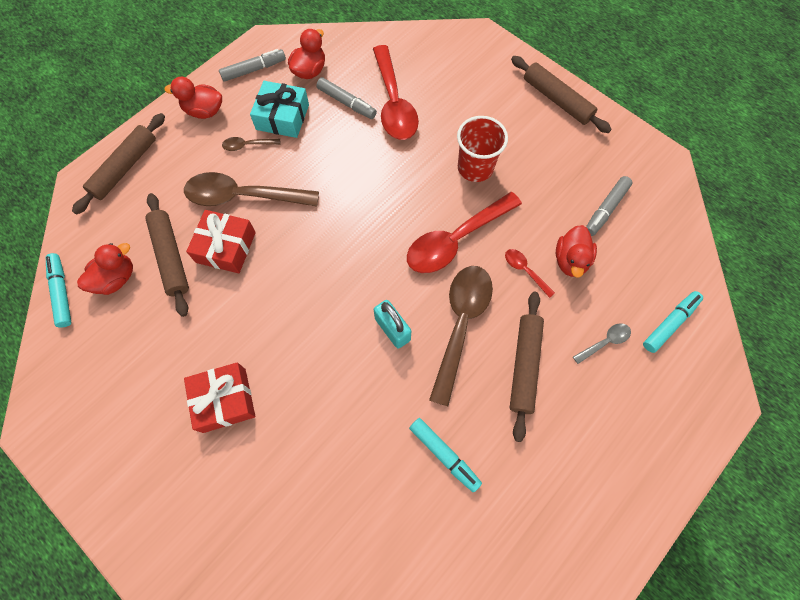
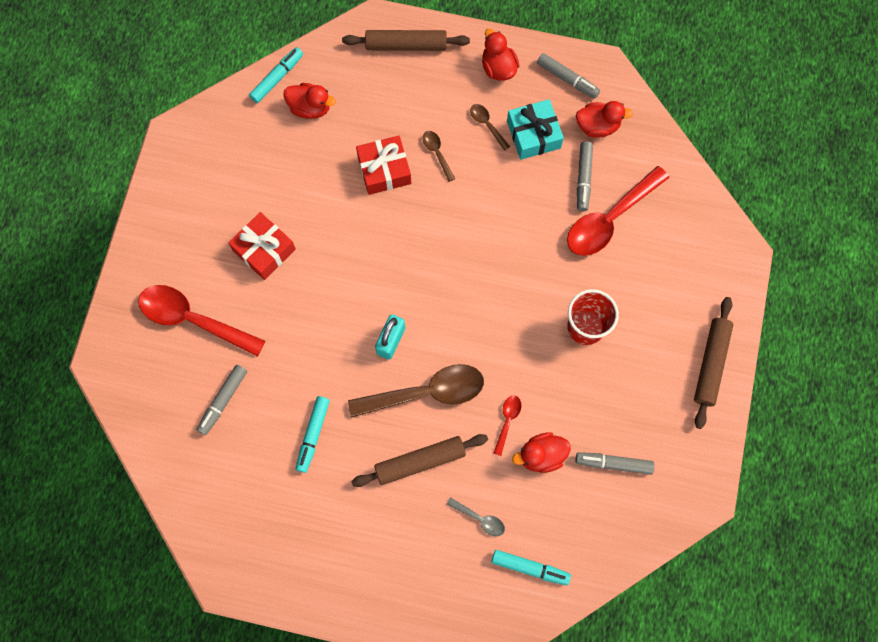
camera: 60 degrees right, 5 degrees up
(171, 257) = (351, 135): brown rolling pin -> none
(243, 196) = (437, 153): brown spoon -> brown spoon, size x0.45
(355, 532) = (223, 401): none -> grey marker
(456, 240) = (502, 348): red spoon -> red spoon (193, 319)

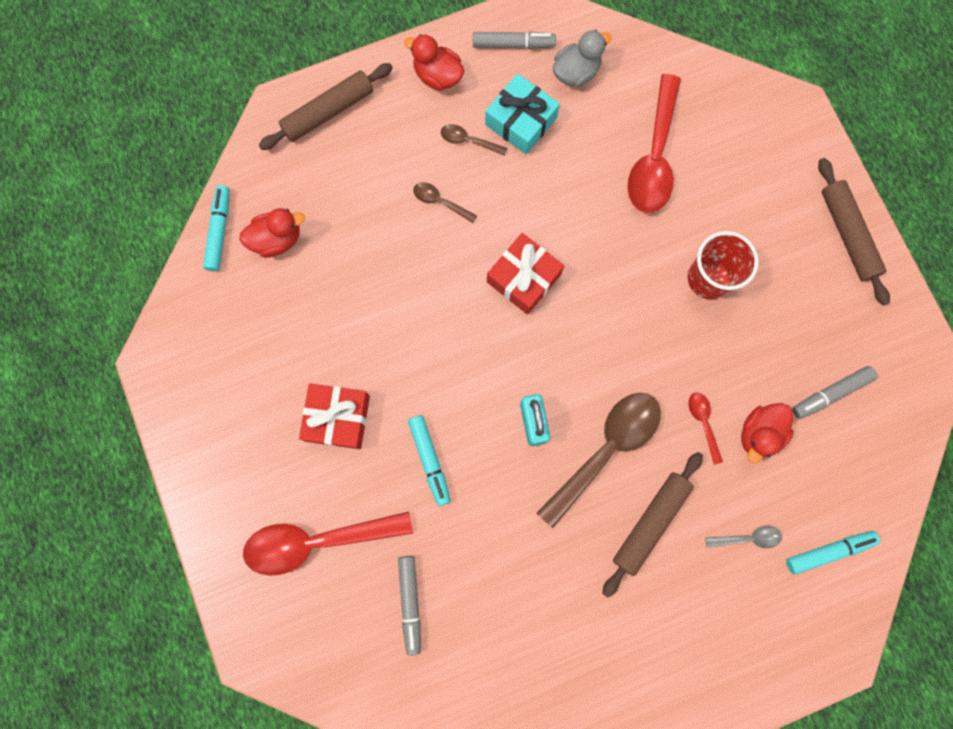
camera: 35 degrees left, 5 degrees up
(313, 435) = (526, 572): turquoise marker -> turquoise marker (430, 460)
(384, 170) = (400, 253): red gift -> red gift (523, 278)
(583, 179) = (600, 133): grey marker -> none
(597, 126) = (576, 73): red duck -> grey duck

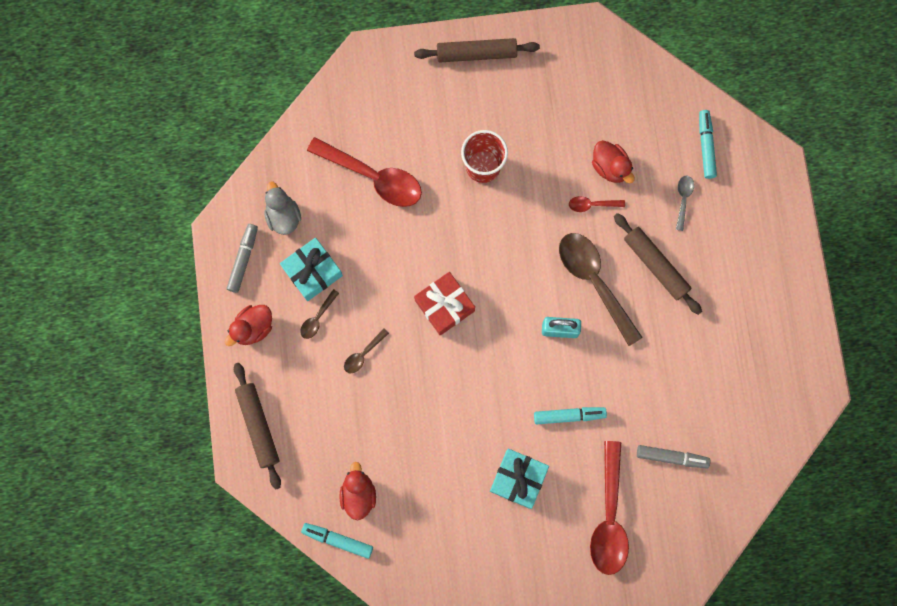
camera: 75 degrees left, 0 degrees up
(338, 418) = (518, 479): red gift -> turquoise gift
(830, 393) = (593, 107): grey marker -> none

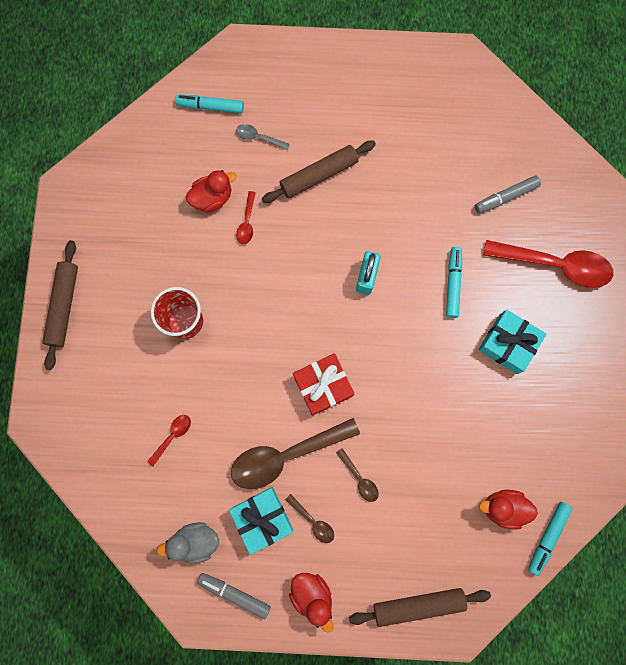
camera: 80 degrees left, 0 degrees up
(373, 177) = (172, 436): red spoon -> red spoon, size x0.45
(594, 282) = (324, 235): brown spoon -> brown spoon (286, 455)
(671, 457) = (505, 197): grey marker -> grey marker turned 135 degrees counterclockwise

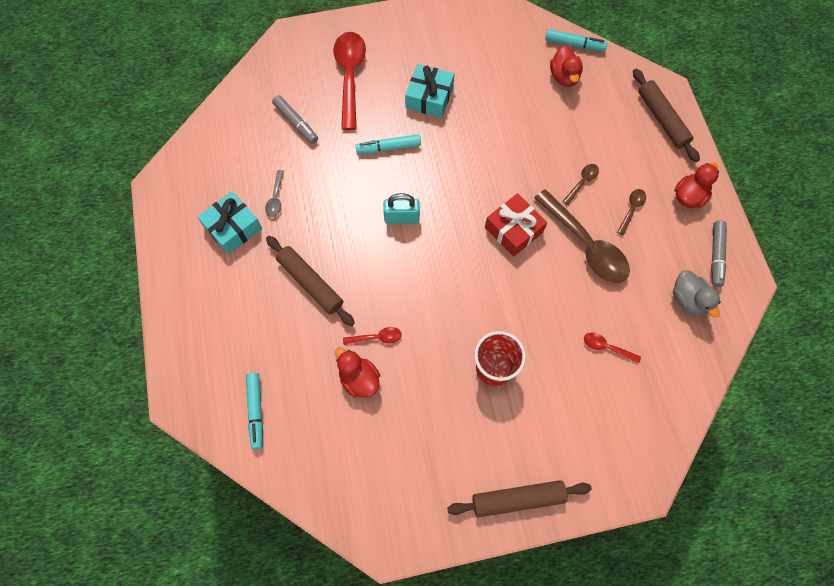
camera: 105 degrees left, 10 degrees down
(259, 138) = (282, 351): grey spoon -> grey spoon (276, 198)
(262, 518) = (646, 250): turquoise gift -> turquoise gift (233, 228)

